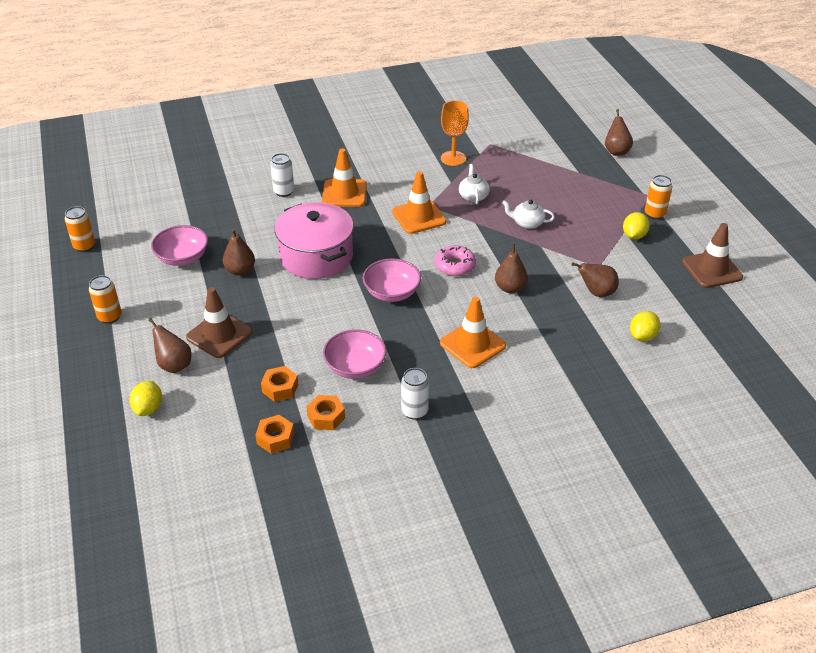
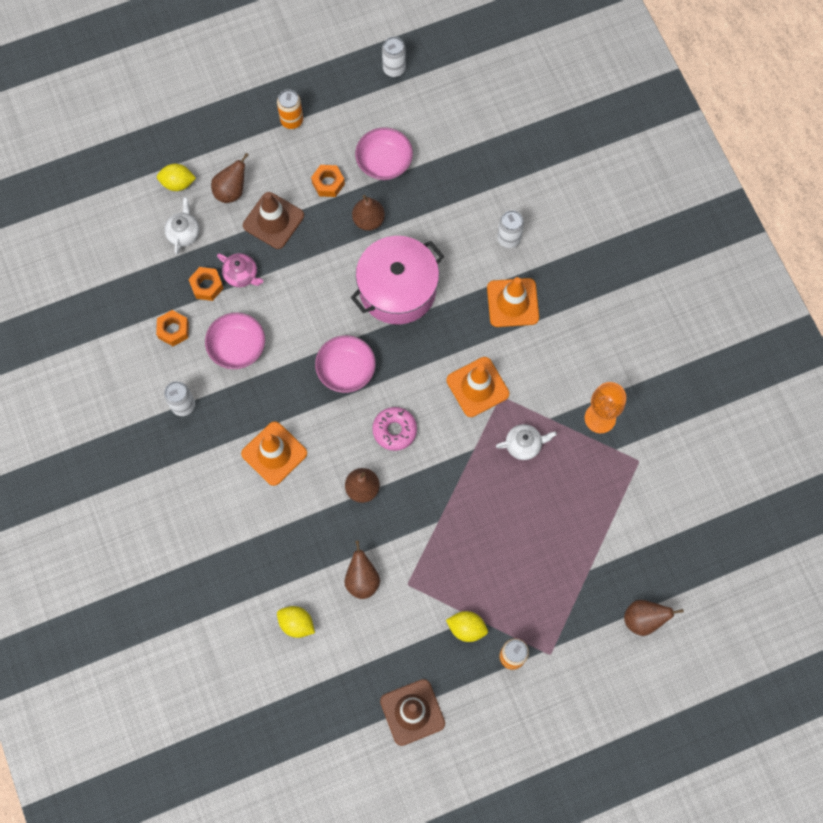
camera: 85 degrees right, 30 degrees up
(84, 246) = (394, 69): orange can -> white can
(274, 361) = (241, 275): none -> pink teapot
(275, 438) = (147, 292): orange nut -> orange nut (328, 183)
(527, 223) = (478, 506): white teapot -> white teapot (184, 233)

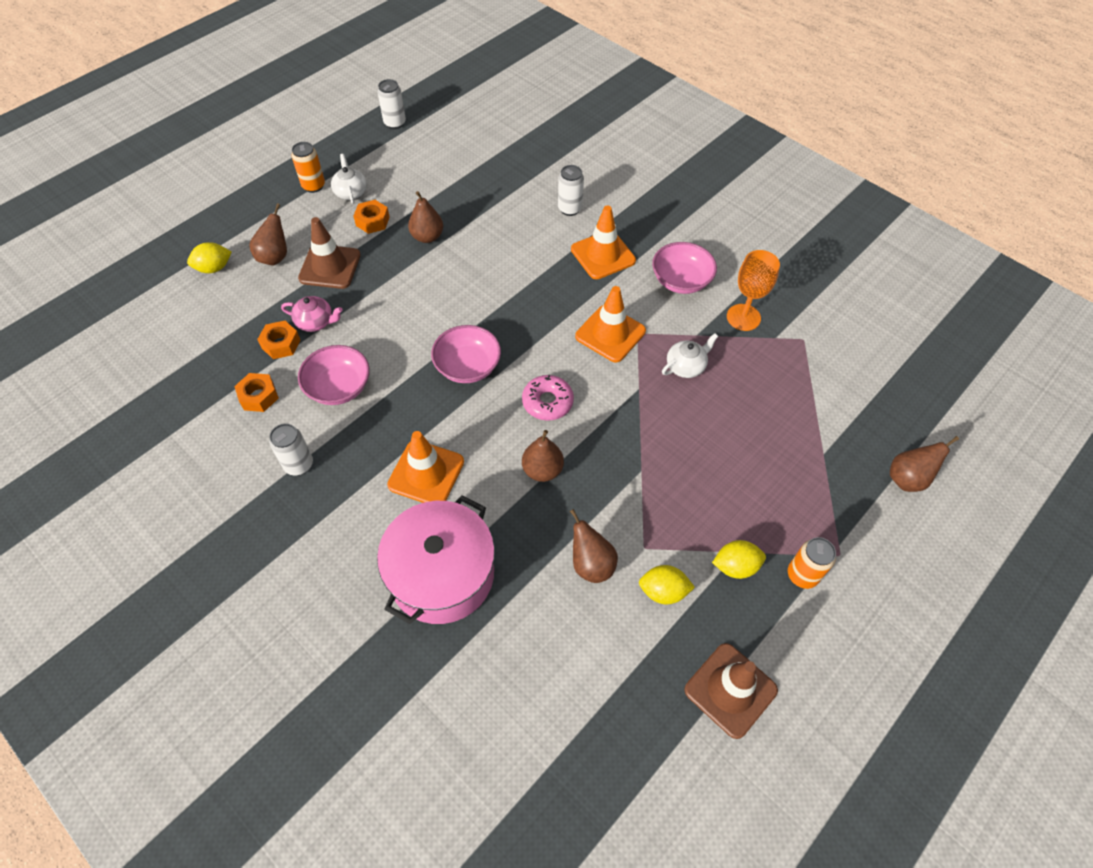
camera: 25 degrees left, 15 degrees down
(184, 233) = (237, 307): white teapot -> white teapot (351, 192)
(296, 624) = (539, 647): yellow lemon -> yellow lemon (663, 591)
(384, 162) = (420, 190): pink bowl -> pink bowl (681, 281)
(397, 289) = (485, 281): pink pot -> pink pot (442, 574)

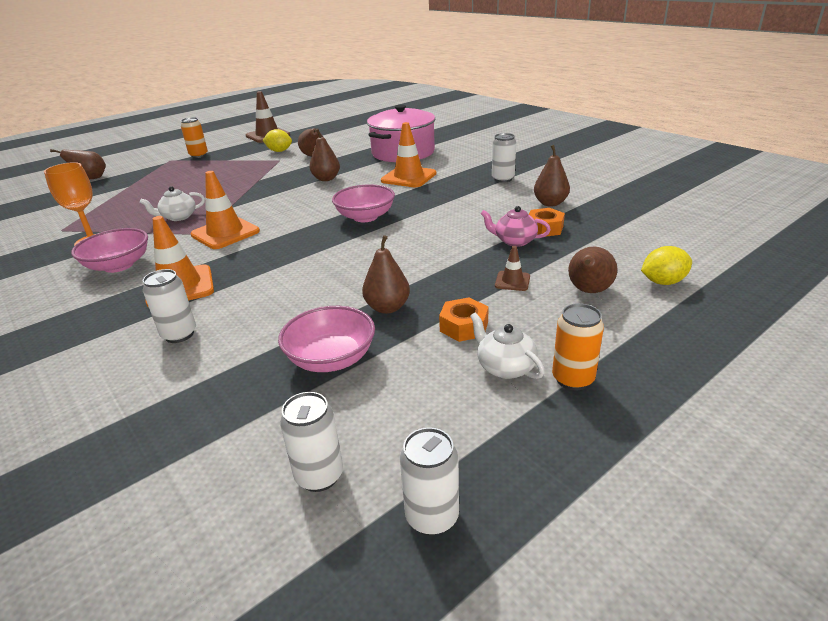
camera: 170 degrees left, 25 degrees down
(258, 396) = (550, 203): orange nut -> brown pear
(330, 267) = (512, 281): brown traffic cone -> brown traffic cone, size x0.50
(339, 387) = (480, 207): pink bowl -> pink bowl (331, 359)
(351, 192) = (505, 367): white teapot -> white teapot turned 150 degrees clockwise
(447, 135) = (319, 476): none -> white can
(547, 402) = (306, 202): pink donut -> none
(735, 566) = (232, 157): yellow lemon -> none

